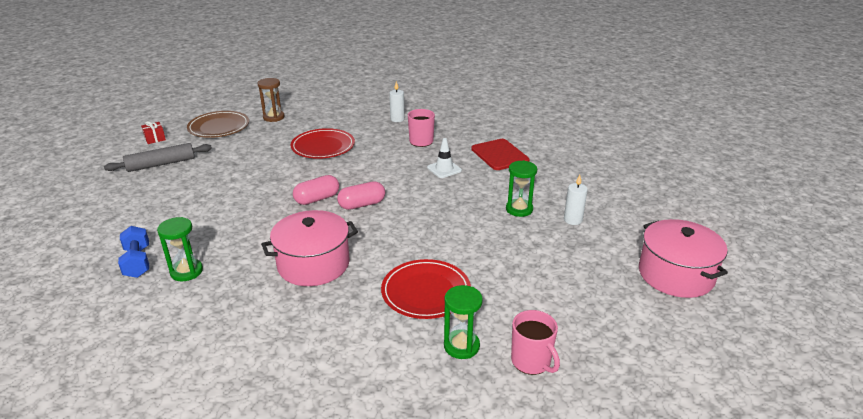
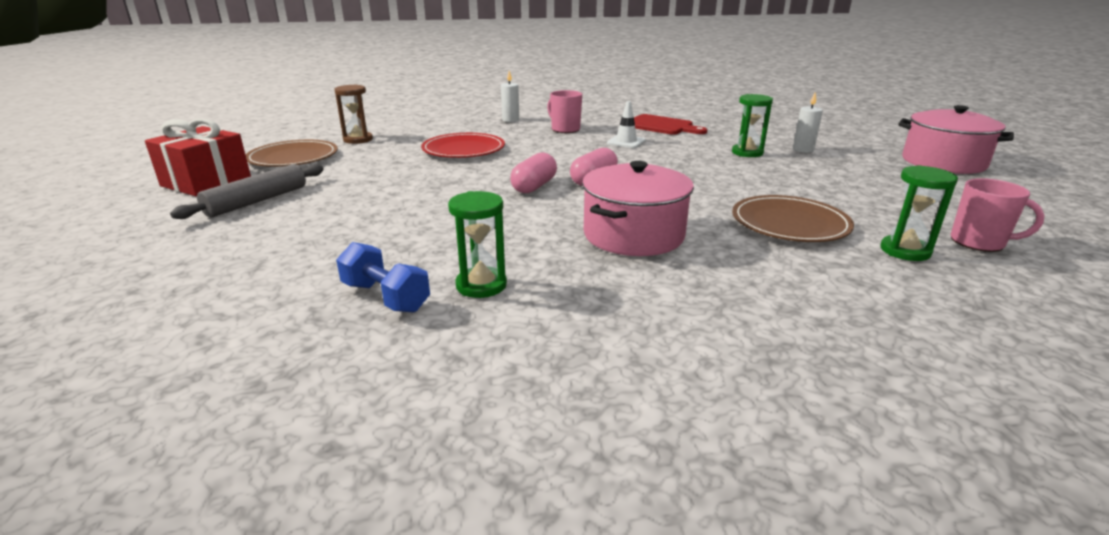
camera: 30 degrees left, 5 degrees down
(155, 138) = (206, 182): red gift -> red gift, size x2.21
(426, 292) = (789, 223): red plate -> brown plate

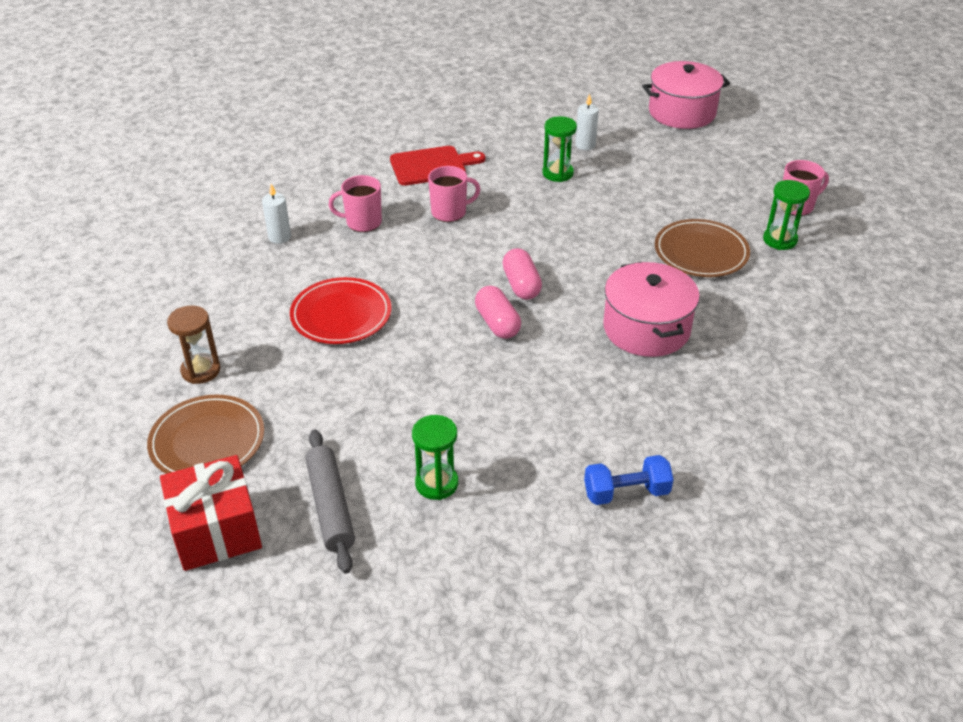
camera: 50 degrees left, 15 degrees up
(481, 285) = (652, 439): green hourglass -> green hourglass (436, 483)
(626, 142) = (450, 212): white traffic cone -> pink mug

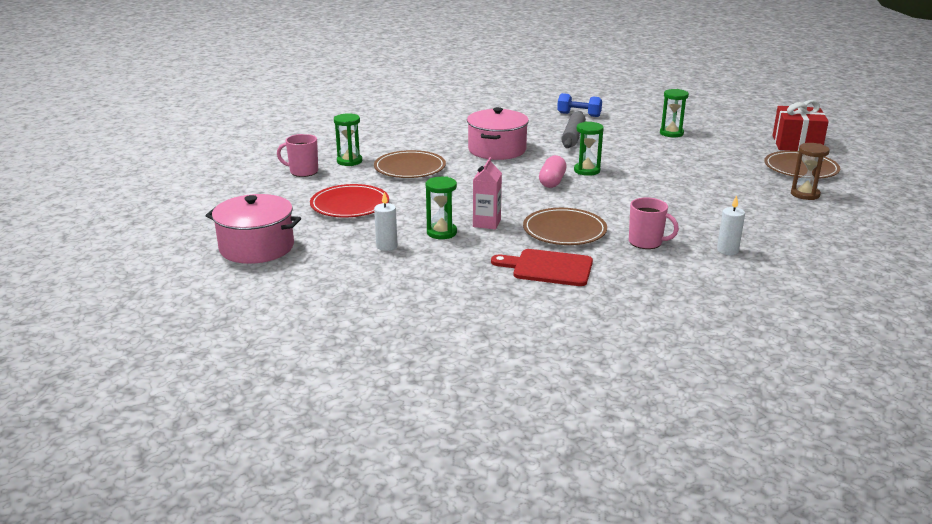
camera: 150 degrees left, 15 degrees down
(330, 506) = (732, 138): grey rolling pin -> grey rolling pin (573, 136)
(341, 314) = (693, 197): red plate -> red plate (350, 205)
(450, 212) = (564, 230): pink mug -> brown plate
(497, 323) = (587, 170): pink capsule -> green hourglass
(530, 197) = (486, 223): none -> pink carton

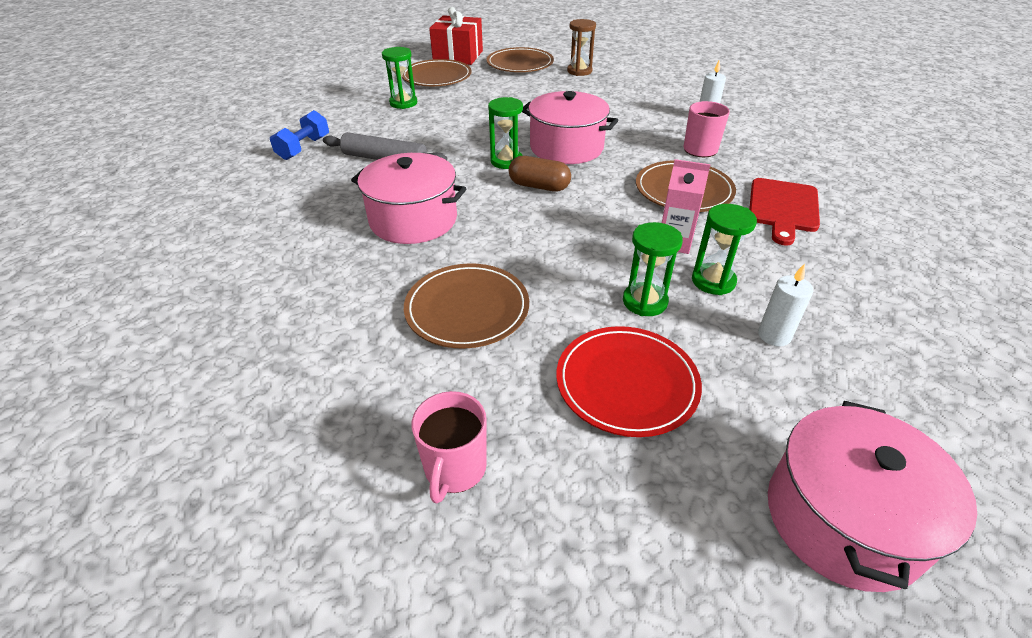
camera: 85 degrees left, 15 degrees up
(349, 161) = (413, 391): green hourglass -> green hourglass (645, 301)
(552, 181) = (539, 186): pink capsule -> brown capsule
(621, 190) = (566, 147): none -> pink pot
(736, 139) = (436, 77): none -> brown plate

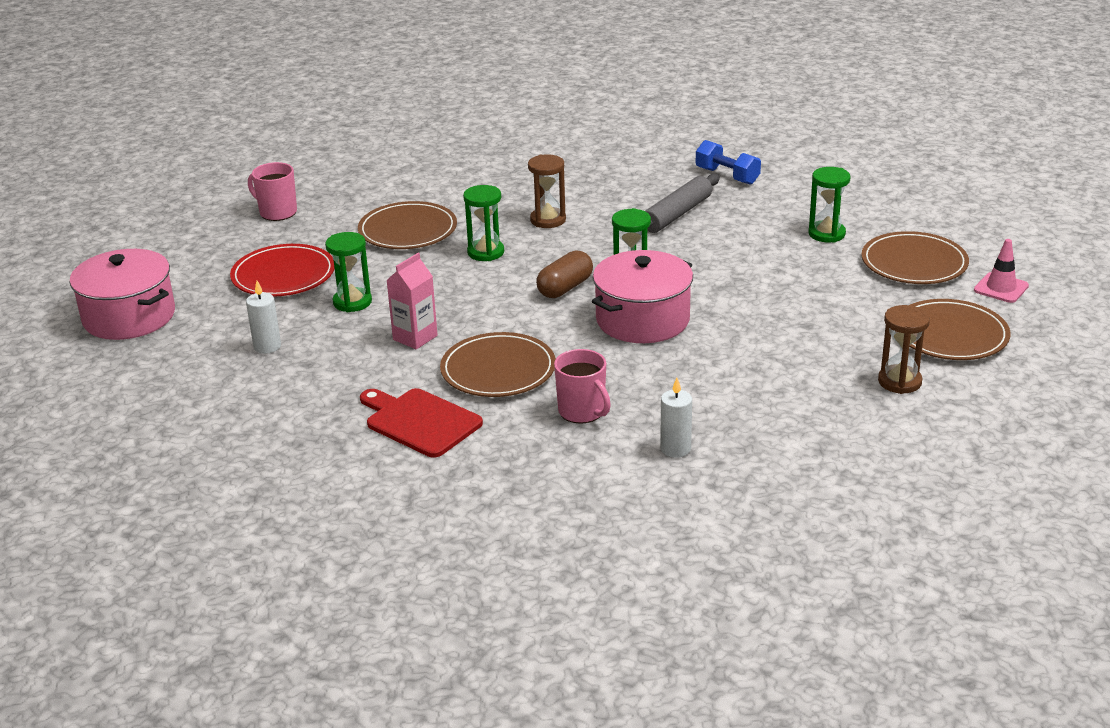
camera: 110 degrees right, 10 degrees down
(413, 220) = (548, 220): pink pot -> brown hourglass
(458, 56) = (1001, 288): red gift -> pink traffic cone
(713, 281) = (348, 340): green hourglass -> green hourglass (485, 252)

